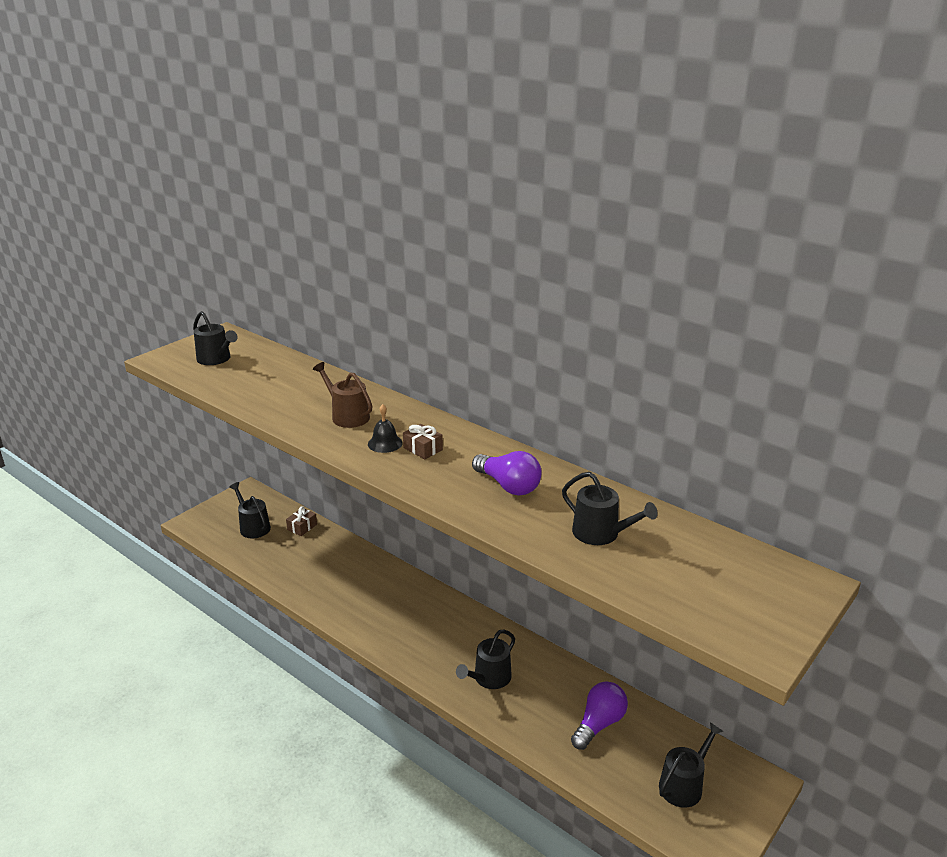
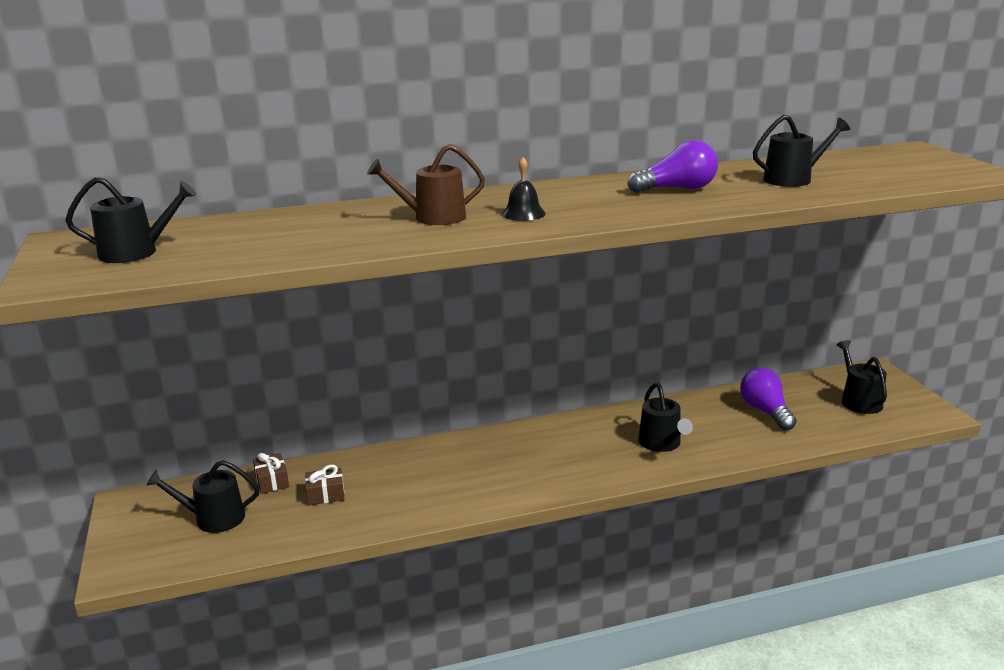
camera: 55 degrees left, 5 degrees down
(423, 449) = (560, 203): brown gift -> brown gift (325, 494)

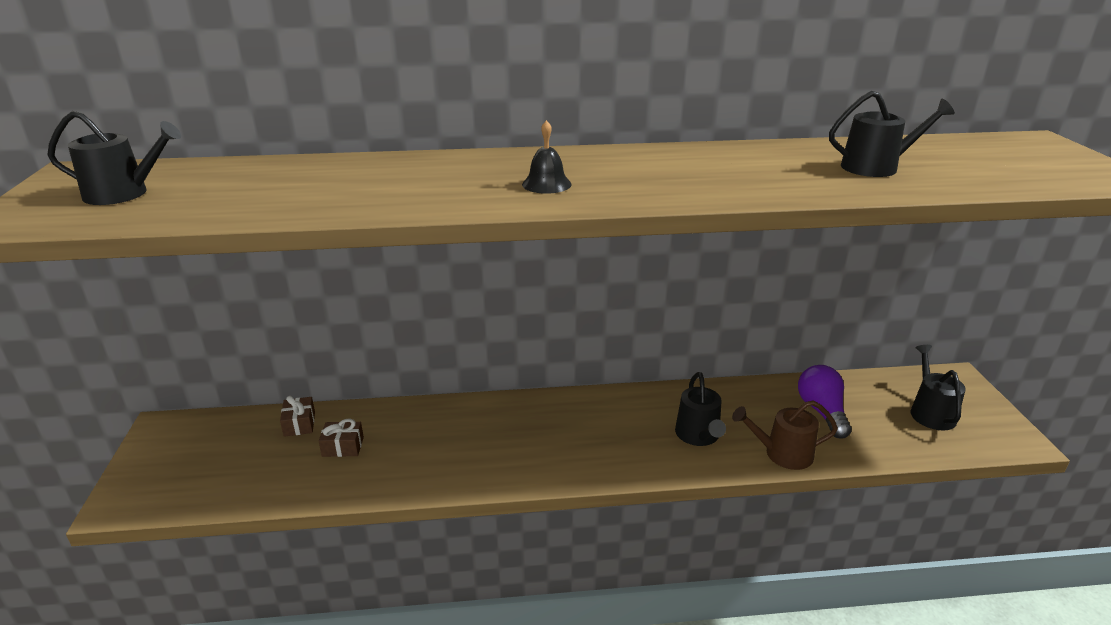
camera: 10 degrees right, 5 degrees up
(213, 518) = (229, 458): black watering can -> none
(433, 217) = (448, 180): brown watering can -> brown watering can (783, 454)
(677, 189) = (735, 168): purple light bulb -> none

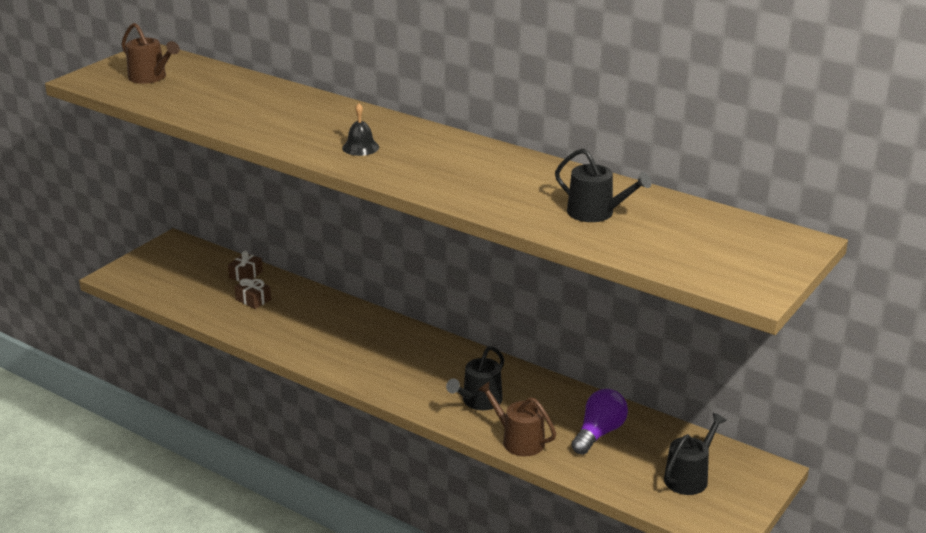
camera: 40 degrees right, 0 degrees up
(123, 194) = (150, 77): black watering can -> brown watering can

